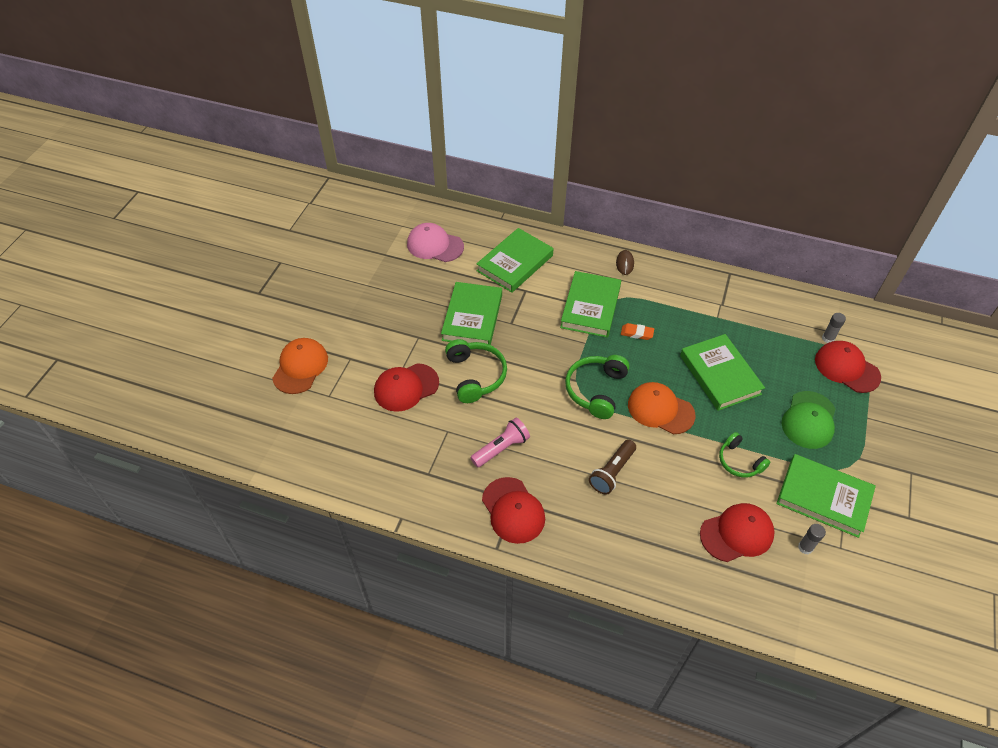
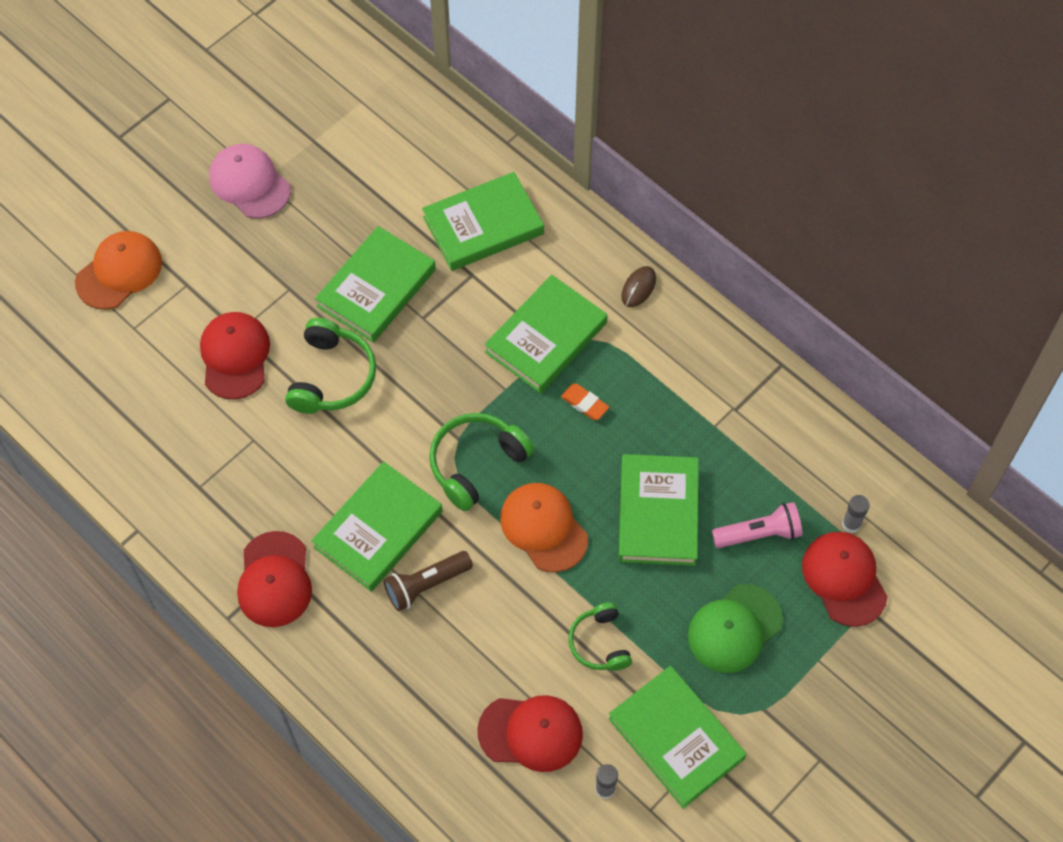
camera: 25 degrees right, 10 degrees up
(406, 387) = (235, 356): red cap -> red cap turned 90 degrees clockwise
(435, 245) = (389, 152): pink cap -> pink cap (249, 183)
(501, 448) = (307, 492): pink flashlight -> pink flashlight (759, 534)
(561, 452) = (378, 529): none -> green book

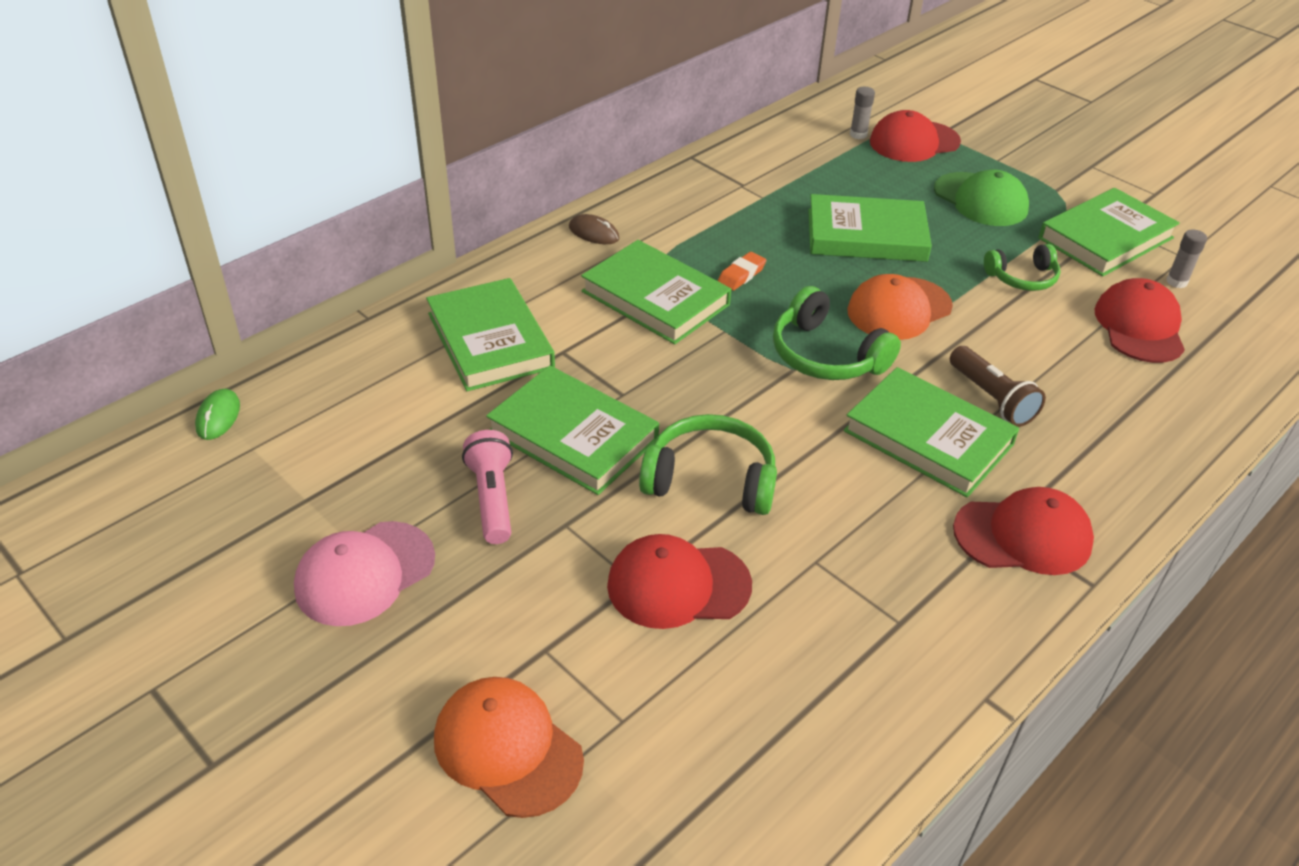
camera: 90 degrees left, 20 degrees down
(392, 76) = (218, 417): none -> green mouse
(759, 534) = (878, 180): pink flashlight -> pink flashlight (492, 498)

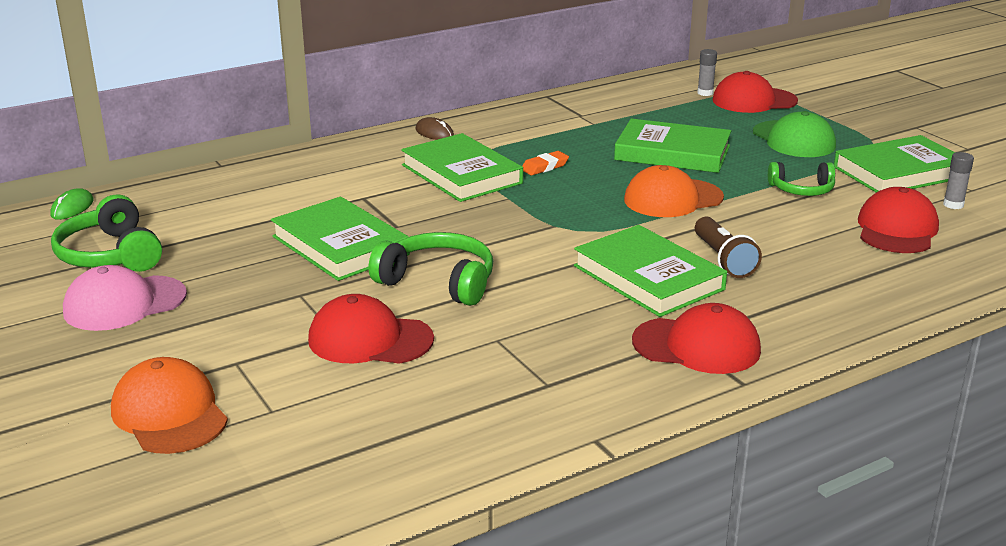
camera: 15 degrees right, 15 degrees down
(490, 340) = (309, 186): green book -> none
(492, 498) = (251, 273): pink flashlight -> none
(826, 355) = (588, 220): green headphones -> green headphones (110, 255)

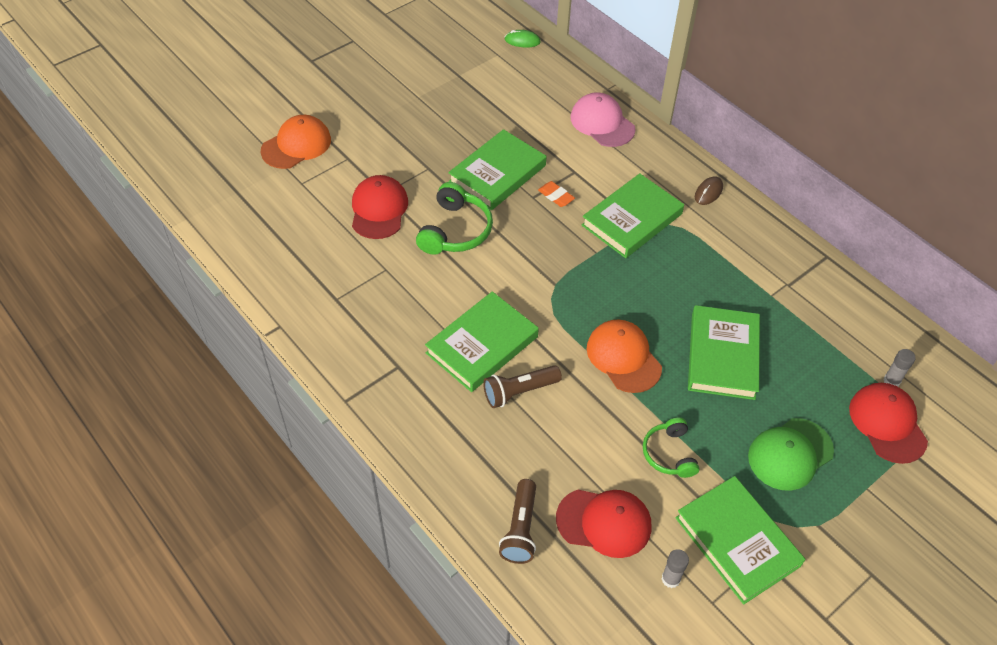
camera: 80 degrees right, 25 degrees up
(110, 255) = (464, 75): green headphones -> none
(124, 303) = (406, 97): pink cap -> pink cap (602, 123)
(544, 167) = (662, 269): orange eraser -> orange eraser (556, 196)
(696, 346) = (389, 375): red cap -> none
(920, 274) = (520, 529): none -> brown flashlight

